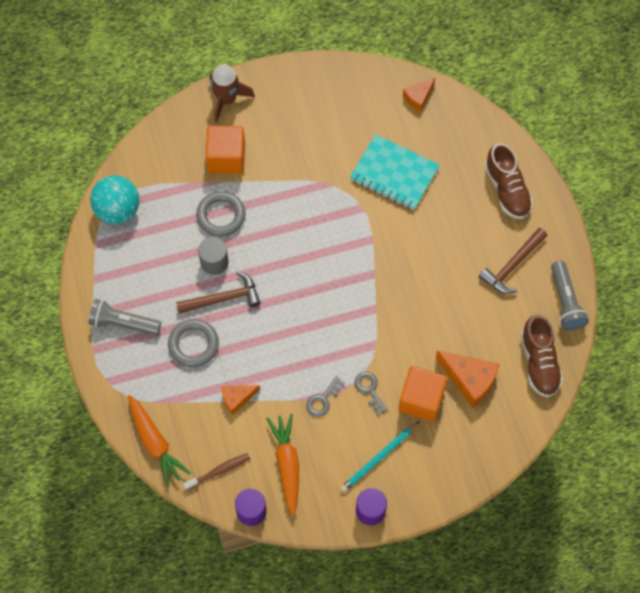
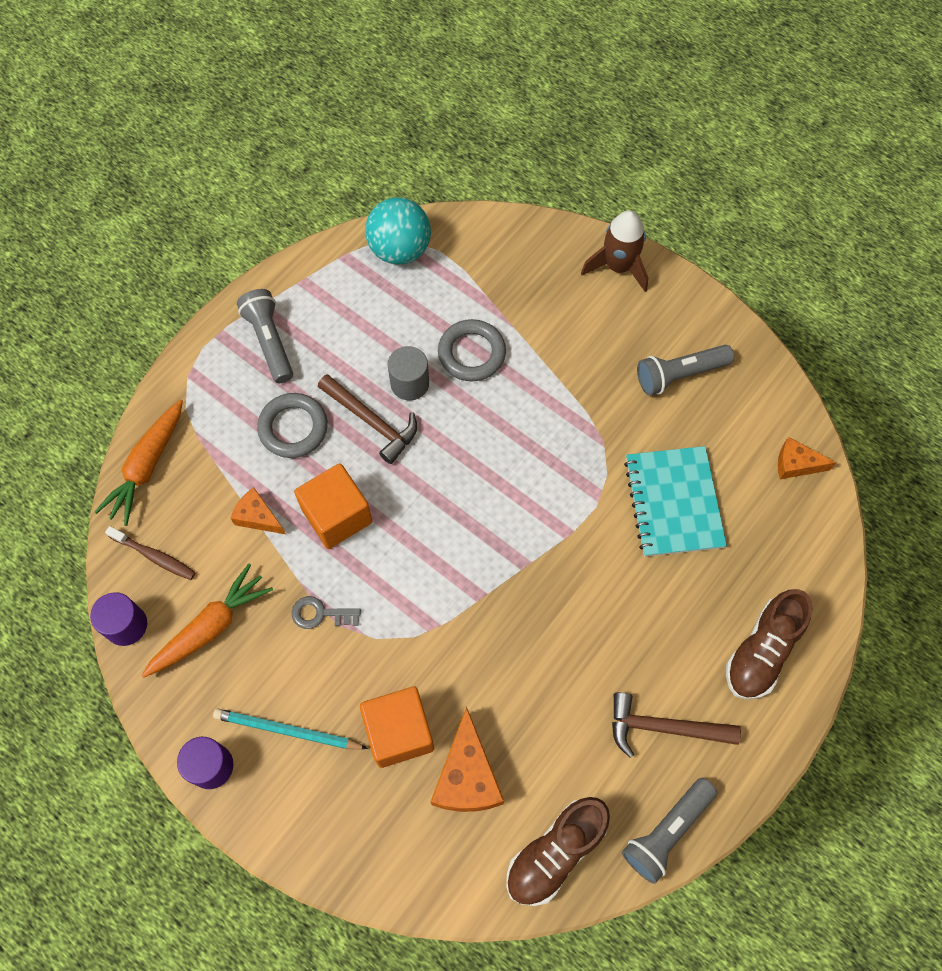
camera: 55 degrees right, 0 degrees up
(226, 158) = (546, 312): orange cube -> orange cube (337, 516)
(321, 116) = (679, 375): none -> grey flashlight
(369, 390) = (370, 660): grey key -> none

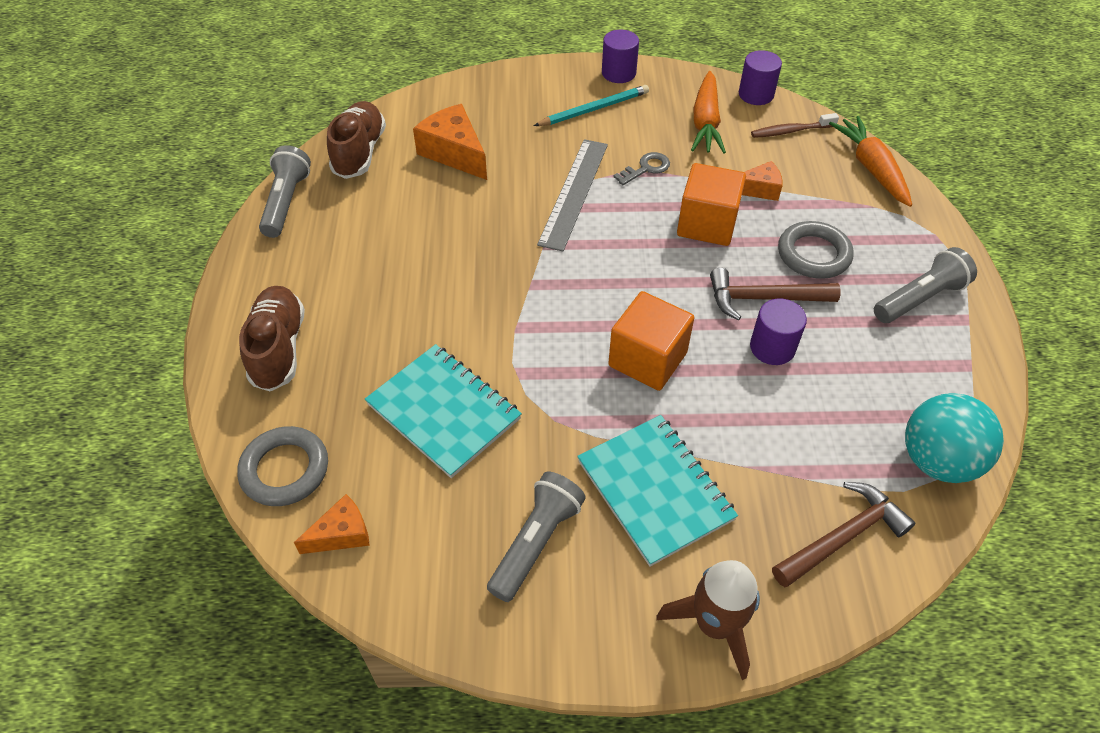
camera: 140 degrees right, 15 degrees down
(270, 341) = (919, 298): grey flashlight -> grey flashlight turned 60 degrees counterclockwise
(399, 732) = (522, 147): orange cube -> orange cube (647, 359)
(406, 634) = (574, 193): none -> grey ruler
(409, 383) = (772, 347): grey cylinder -> purple cylinder
(471, 353) = (753, 411): grey ring -> grey ring (285, 470)
(582, 353) = (655, 490): none -> turquoise notebook
(664, 727) = (330, 253): brown hammer -> brown hammer (842, 537)

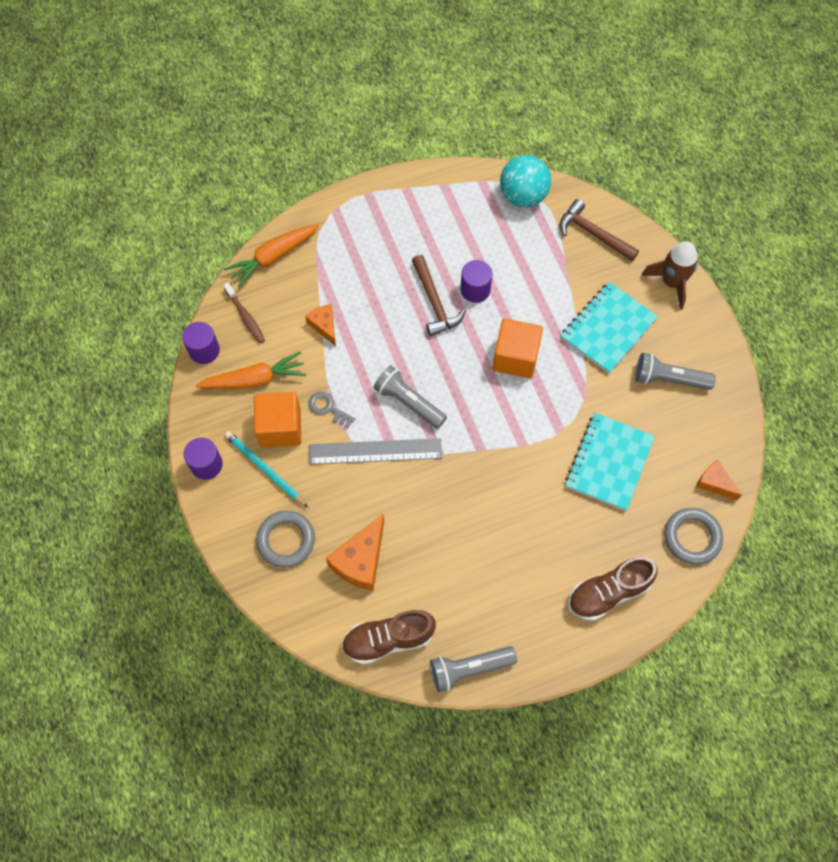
camera: 110 degrees left, 15 degrees up
(707, 224) = (375, 351): orange cube -> orange cube (280, 427)
(813, 254) = (380, 280): grey ring -> grey ring (286, 540)
(919, 298) = (398, 215): grey flashlight -> grey flashlight (408, 402)

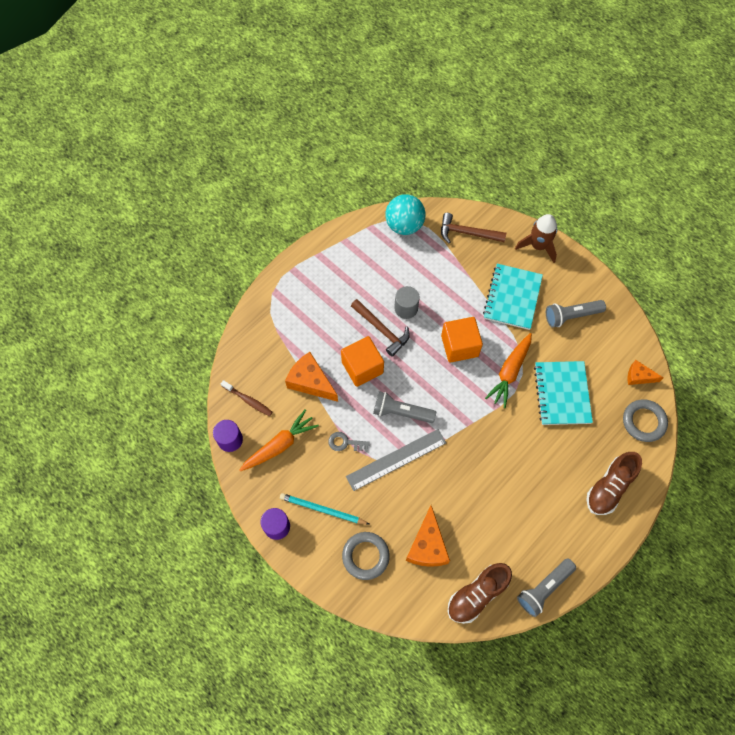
camera: 25 degrees left, 0 degrees up
(273, 257) = (246, 346): orange carrot -> orange carrot (510, 372)
(280, 427) = (317, 473): orange cube -> orange cube (362, 367)
(324, 326) = (310, 382): orange cheese -> orange cheese, size x1.67
(475, 289) = (406, 308): purple cylinder -> grey cylinder

